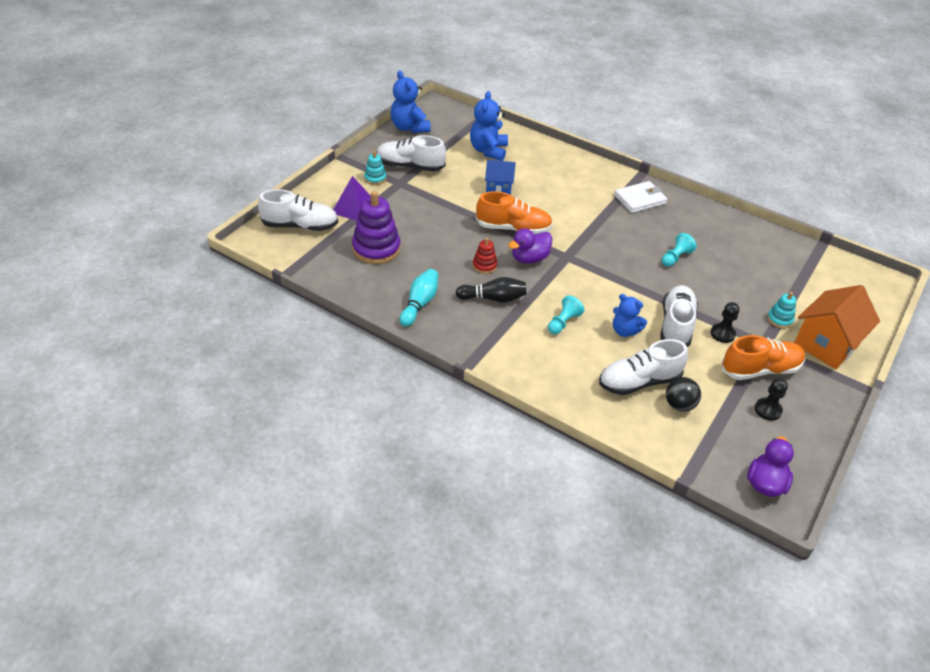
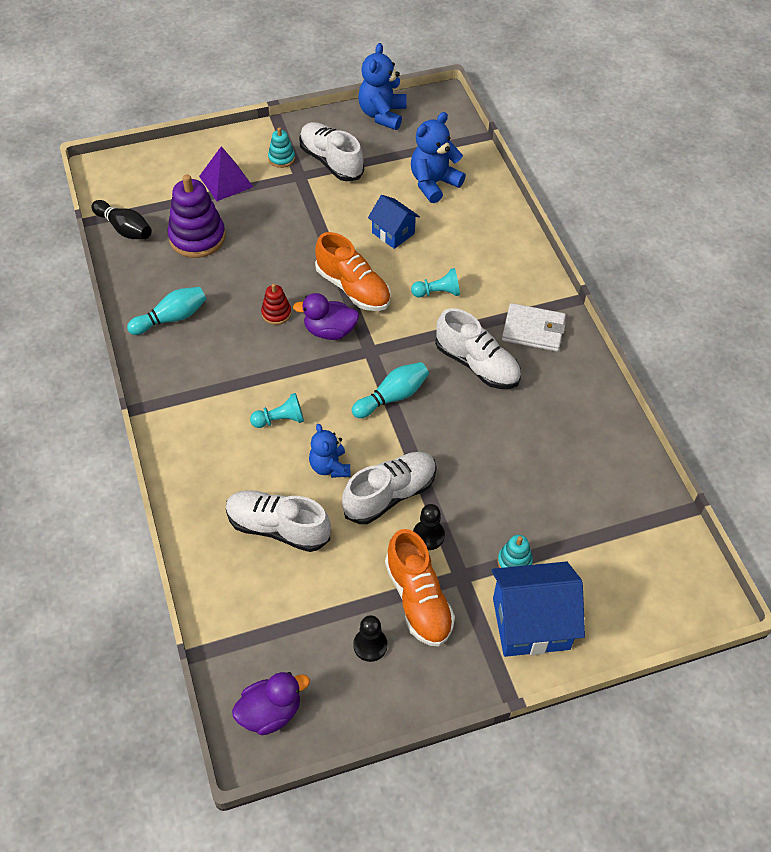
camera: 40 degrees right, 10 degrees up
(300, 226) = (157, 175): white shoe -> white shoe (477, 364)
(493, 298) = (244, 353): black bowling pin -> black bowling pin (124, 229)
(610, 274) = (392, 397): none -> turquoise bowling pin
(675, 257) = (487, 420): turquoise pawn -> turquoise pawn (437, 292)
(679, 405) = (287, 577): black ball -> none
(760, 369) = (418, 599): orange shoe -> orange shoe turned 45 degrees clockwise
(826, 344) = (531, 623): orange house -> blue house

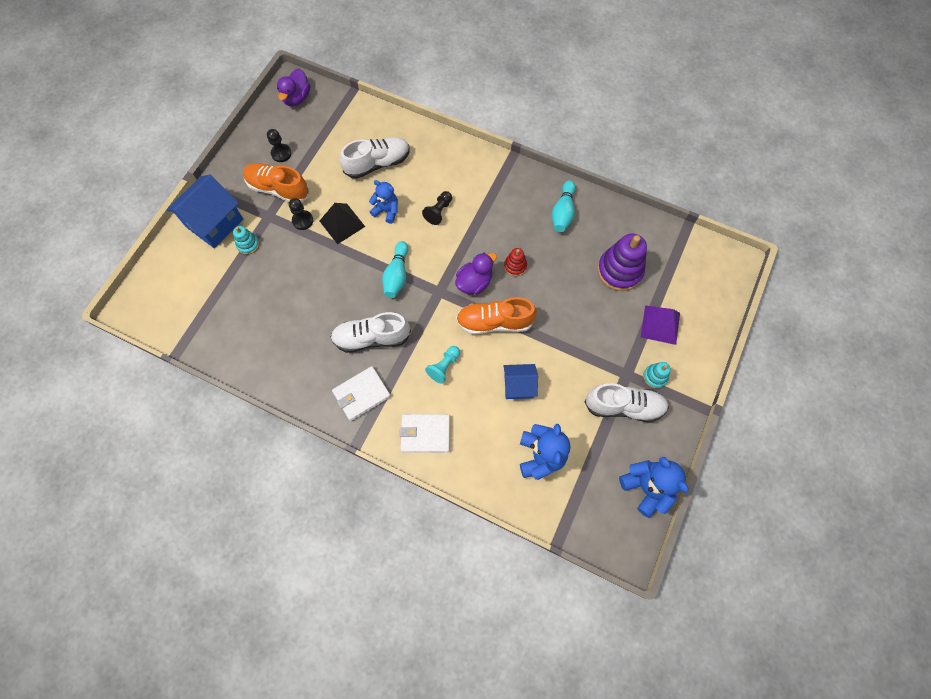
camera: 135 degrees right, 15 degrees up
(124, 229) = (663, 238): black bowling pin -> none
(280, 420) = (438, 211): turquoise pawn -> black pawn
(390, 495) = (342, 223): white shoe -> black pyramid
(508, 262) = (425, 434): none -> white wallet

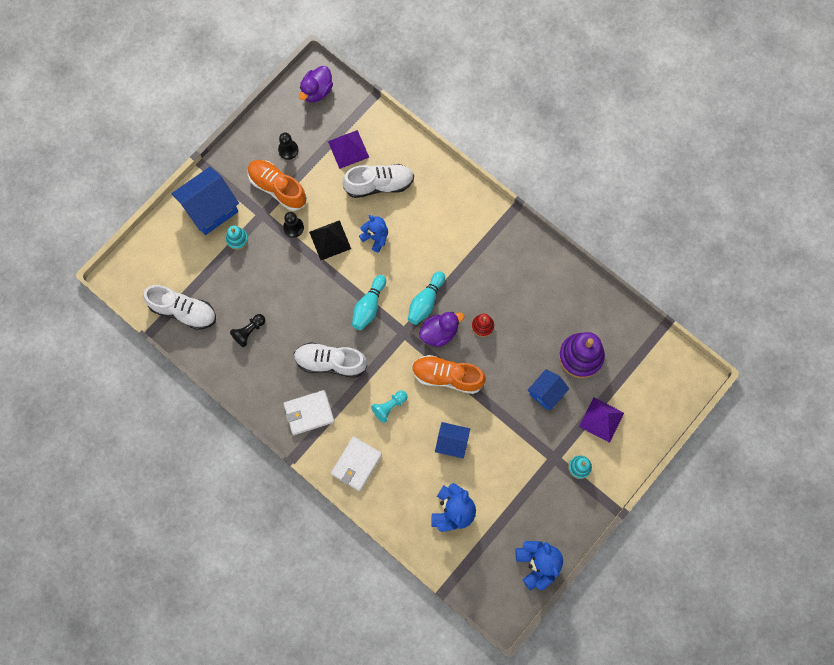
camera: 15 degrees right, 5 degrees up
(340, 140) = (348, 149): none -> purple pyramid
(425, 434) = (356, 464): white wallet -> white wallet turned 75 degrees counterclockwise
(438, 211) = (425, 251): black pawn -> black pawn (249, 331)
(563, 212) = (545, 282): turquoise bowling pin -> turquoise bowling pin (425, 302)
(597, 313) = (546, 393): none -> blue house
(623, 406) = (541, 487): white shoe -> white shoe (183, 311)

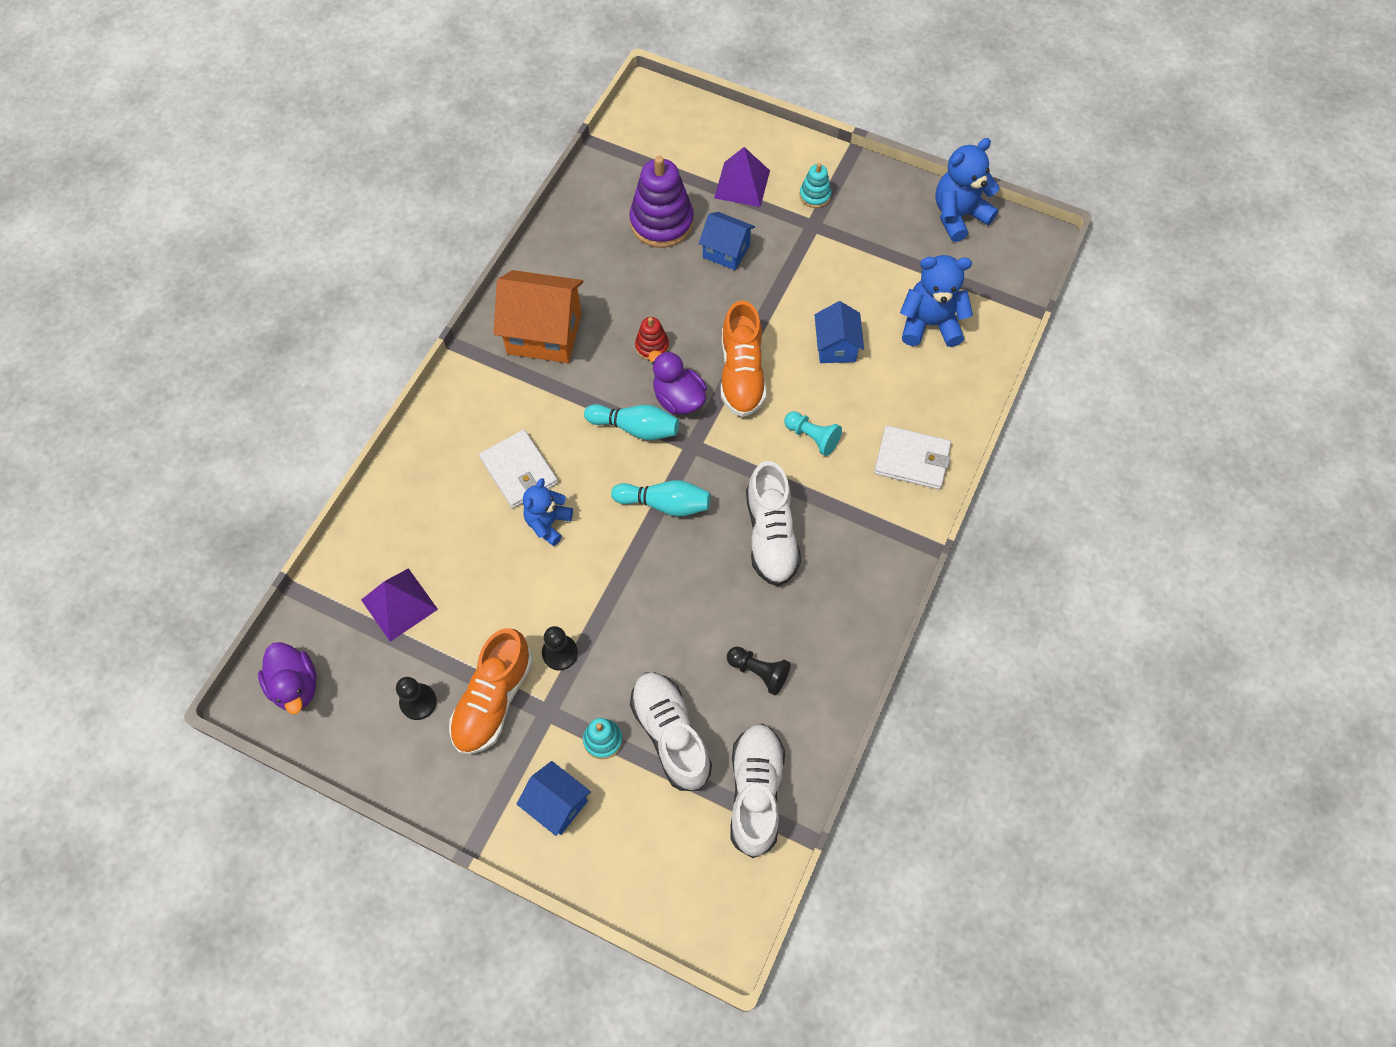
camera: 105 degrees left, 10 degrees down
(210, 209) = (557, 804): blue house -> blue house, size x0.59
(309, 413) = (859, 545): white wallet -> white wallet (519, 471)
(316, 91) = (295, 685): purple duck -> purple duck turned 45 degrees clockwise
(330, 240) = (568, 590): black pyramid -> none
(379, 184) = (455, 541): white shoe -> white shoe (670, 734)
(509, 262) = (544, 333): none -> orange house

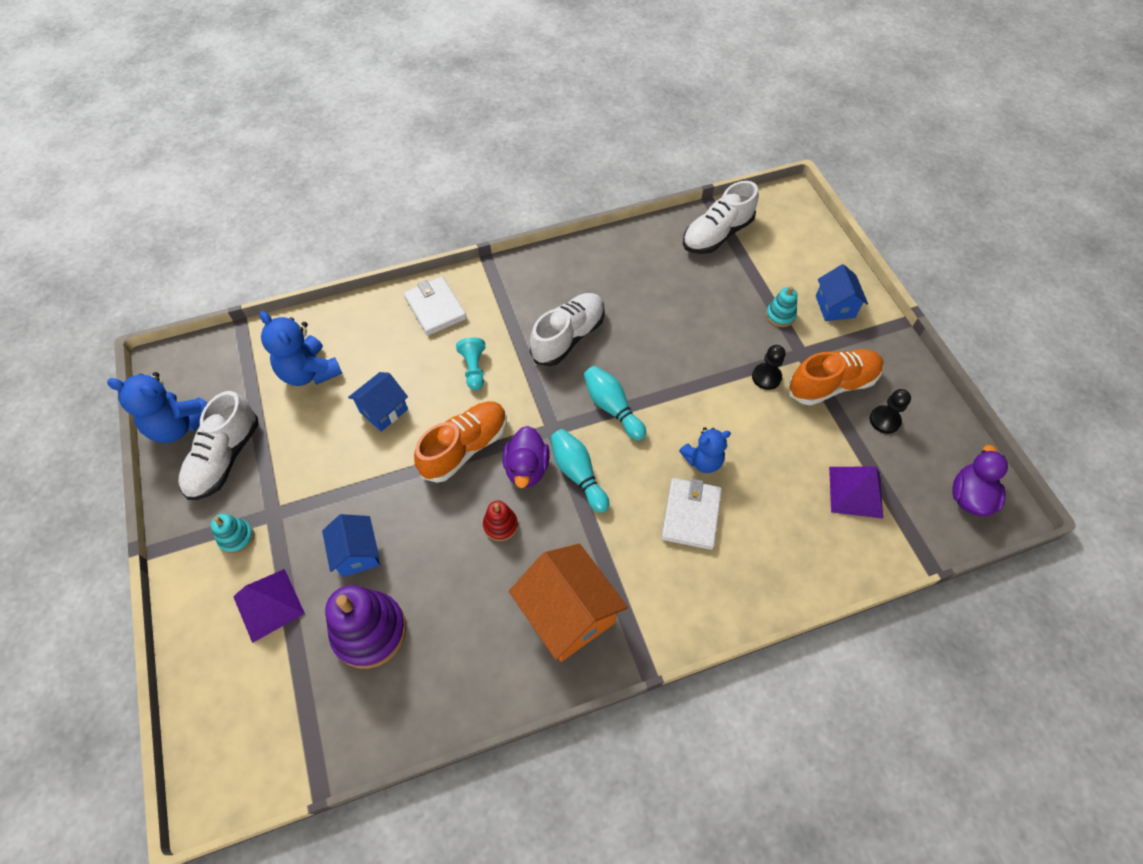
camera: 135 degrees left, 5 degrees down
(670, 734) = (737, 289): white shoe -> white shoe (224, 458)
(759, 672) = (656, 279): black pawn -> none

